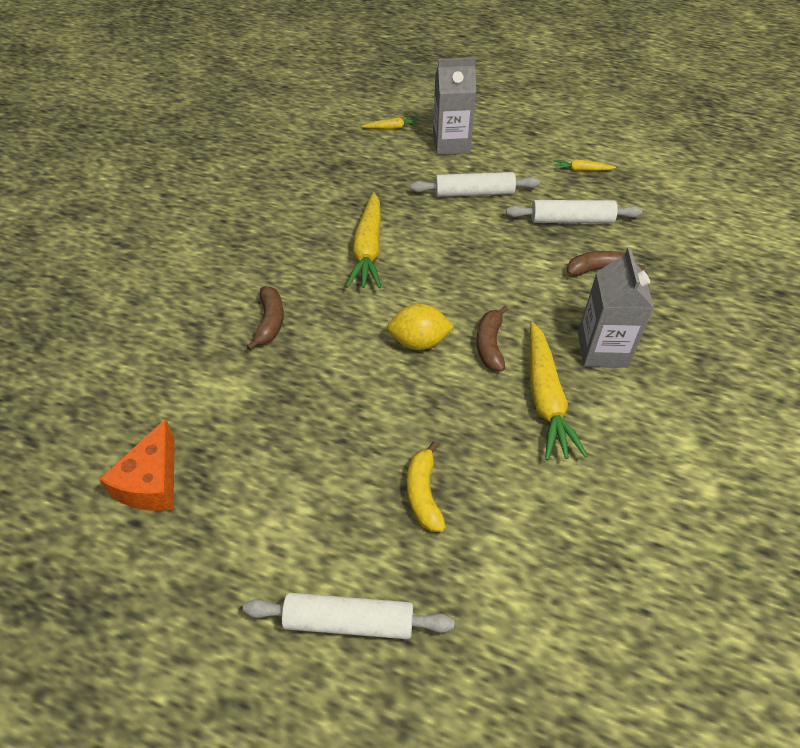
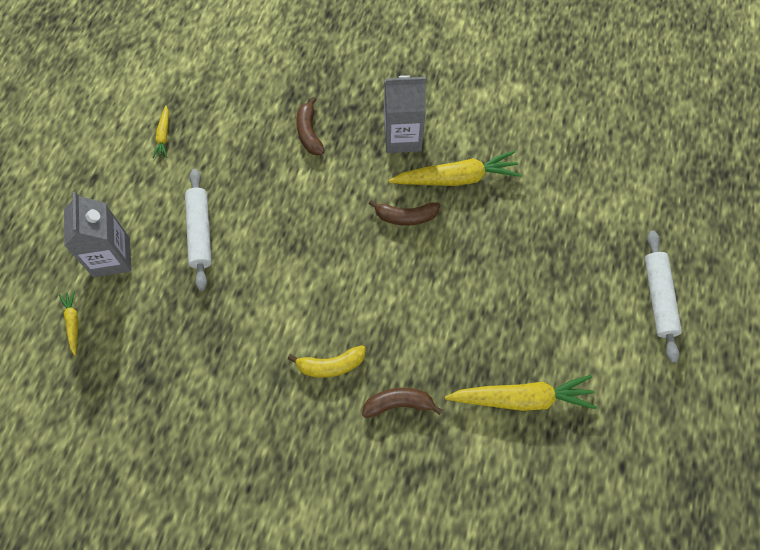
camera: 95 degrees left, 15 degrees up
(152, 482) = (585, 464): orange cheese -> none
(368, 249) = (291, 326): yellow carrot -> yellow carrot (521, 398)
(419, 342) = (409, 271): yellow lemon -> none
(423, 494) = (555, 259): yellow banana -> yellow banana (331, 365)
(571, 220) = (242, 149): white rolling pin -> none

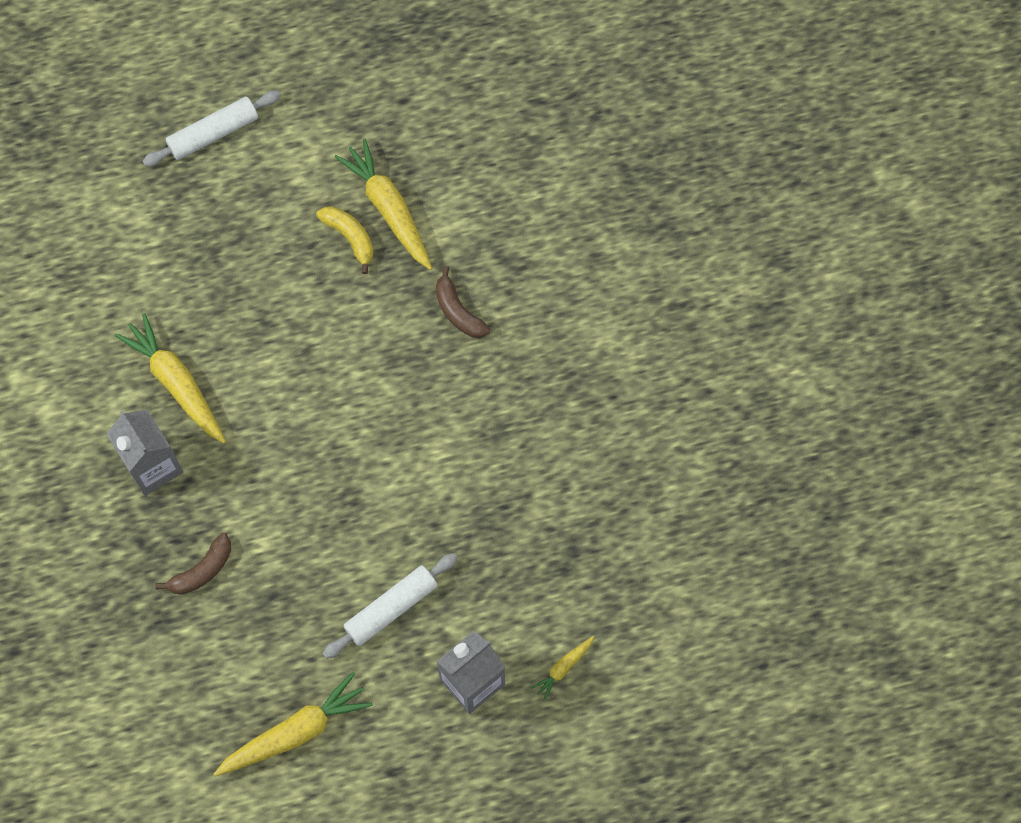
camera: 120 degrees left, 5 degrees up
(163, 136) = (295, 732): yellow carrot -> yellow carrot, size x2.06
(331, 365) = (457, 392): yellow banana -> yellow banana (350, 237)
(406, 216) = (253, 409): brown banana -> none

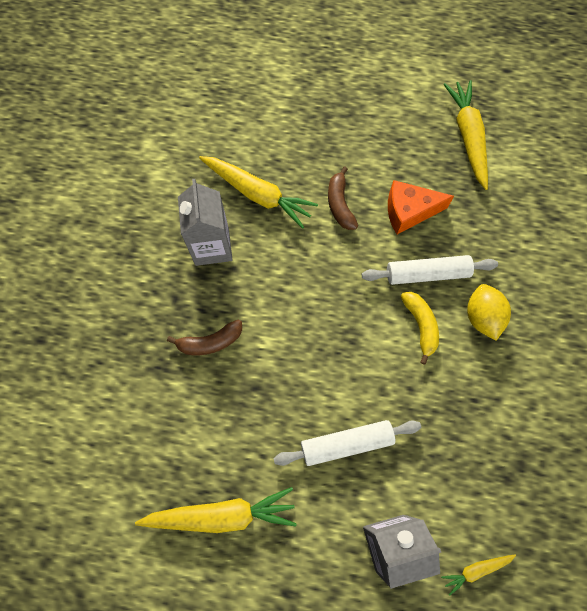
camera: 25 degrees right, 0 degrees up
(176, 383) = (258, 194): yellow carrot -> yellow carrot turned 135 degrees clockwise
(213, 133) = (361, 41): white rolling pin -> white rolling pin (427, 273)
(350, 237) = (430, 145): yellow banana -> yellow banana (420, 325)
(357, 329) = (409, 211): none -> orange cheese
(458, 311) = (493, 230): brown banana -> brown banana (340, 204)
(480, 415) = (482, 317): none -> yellow lemon

